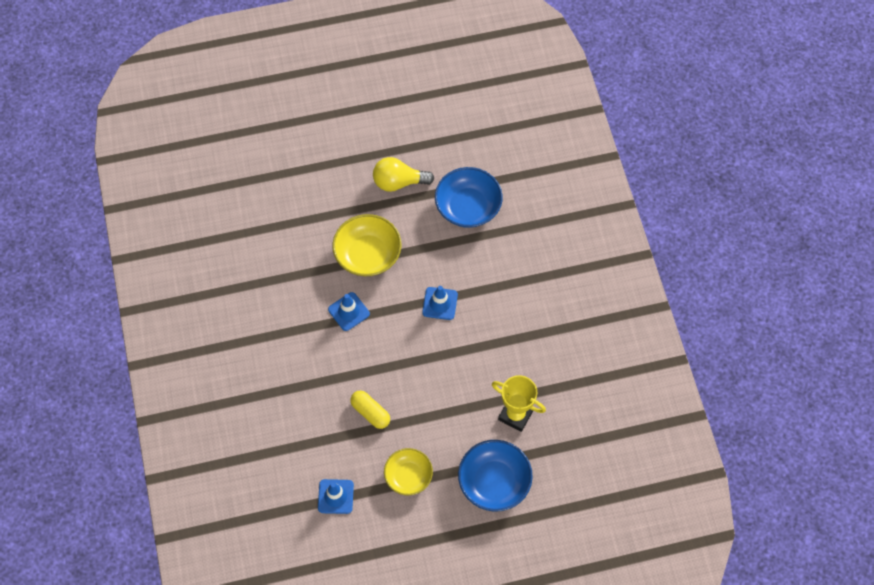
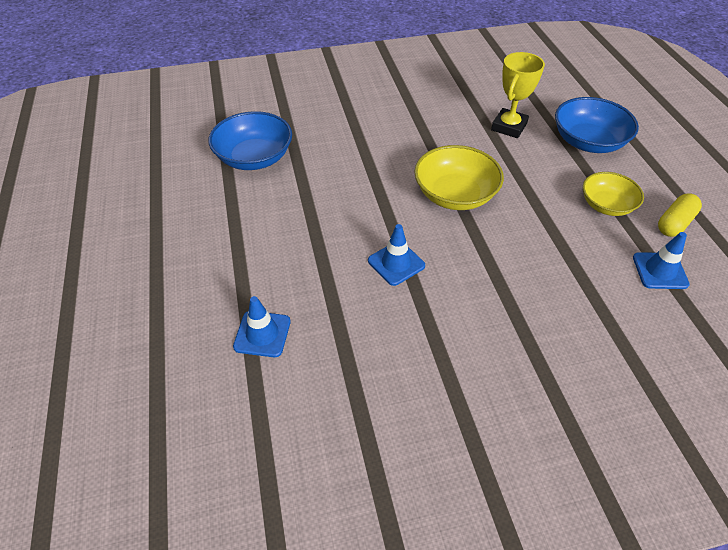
camera: 90 degrees left, 15 degrees down
(368, 254) = (310, 245): yellow bowl -> yellow bowl (455, 195)
(370, 412) = (536, 239): yellow capsule -> yellow capsule (674, 223)
(398, 182) = (206, 216): yellow light bulb -> none
(440, 303) = (381, 180): blue traffic cone -> blue traffic cone (262, 334)

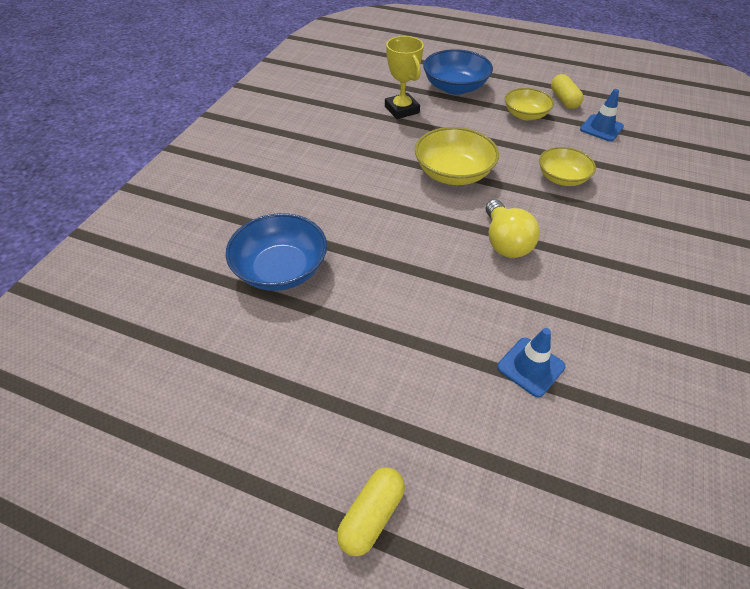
camera: 55 degrees left, 0 degrees up
(81, 298) = (371, 515): none -> yellow capsule
(396, 263) = (505, 242): blue traffic cone -> yellow light bulb
(531, 269) = (562, 178): none -> yellow bowl

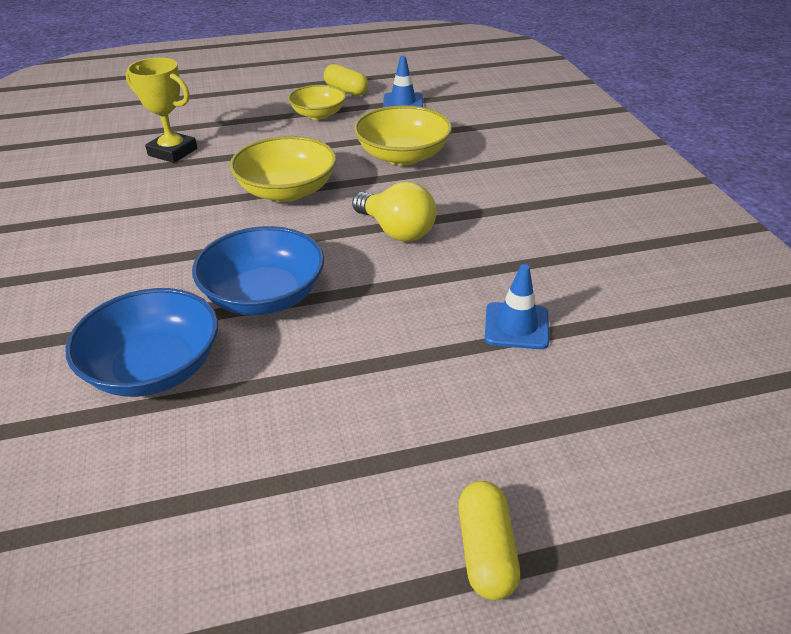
camera: 35 degrees left, 10 degrees down
(455, 87) = (219, 113): blue bowl -> blue bowl (264, 296)
(562, 178) = (403, 156): yellow bowl -> yellow bowl, size x1.51

